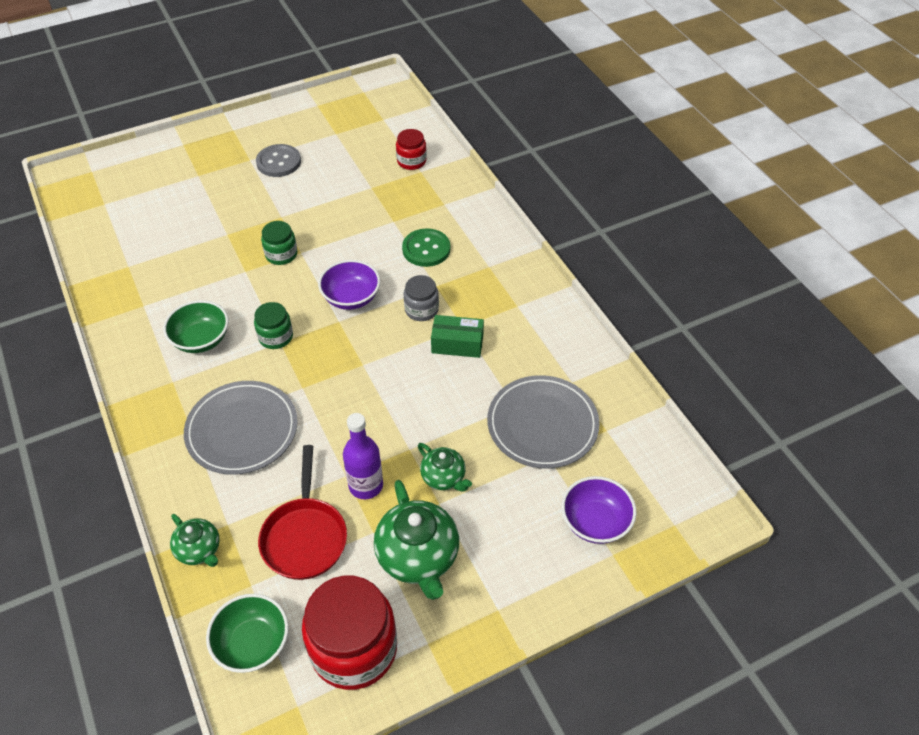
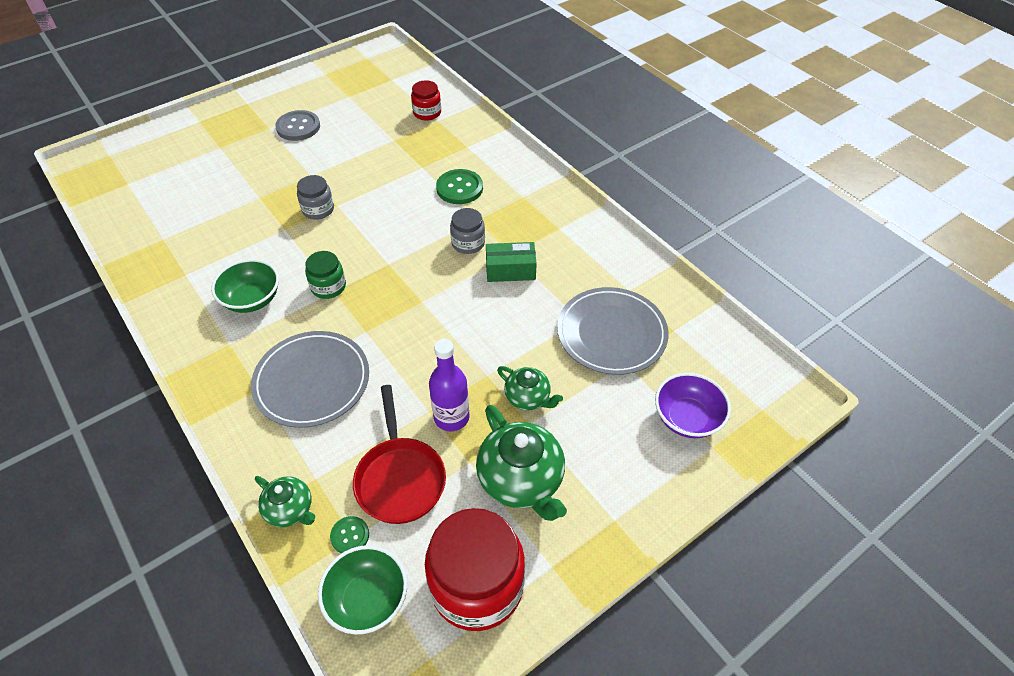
camera: 10 degrees left, 0 degrees up
(248, 583) = (350, 535): none -> green button
(281, 254) = (318, 210): green jar -> grey jar
(351, 298) = (396, 241): purple bowl -> none

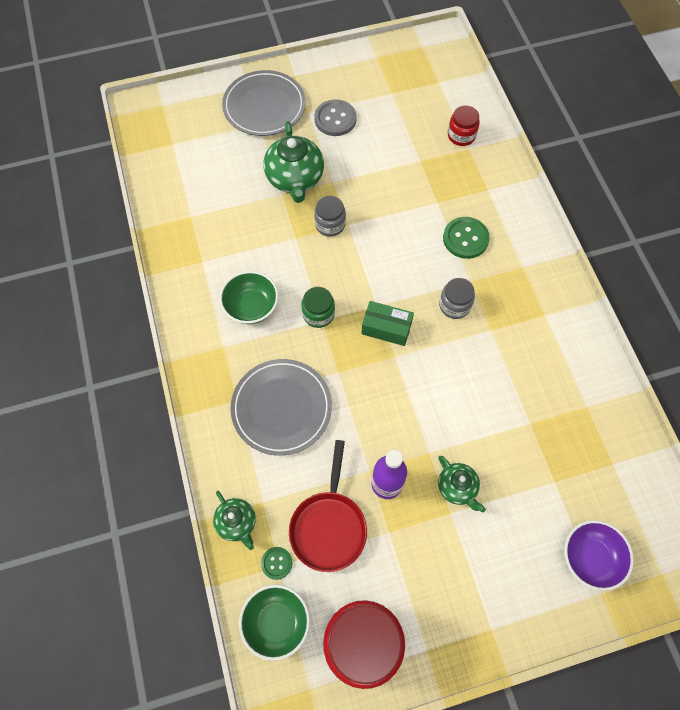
camera: 20 degrees right, 15 degrees up
(510, 270) = (484, 348): green box -> green box (386, 328)
(521, 480) = (426, 564): green teapot -> green teapot (295, 179)
(611, 333) = (553, 448): grey plate -> grey plate (264, 106)

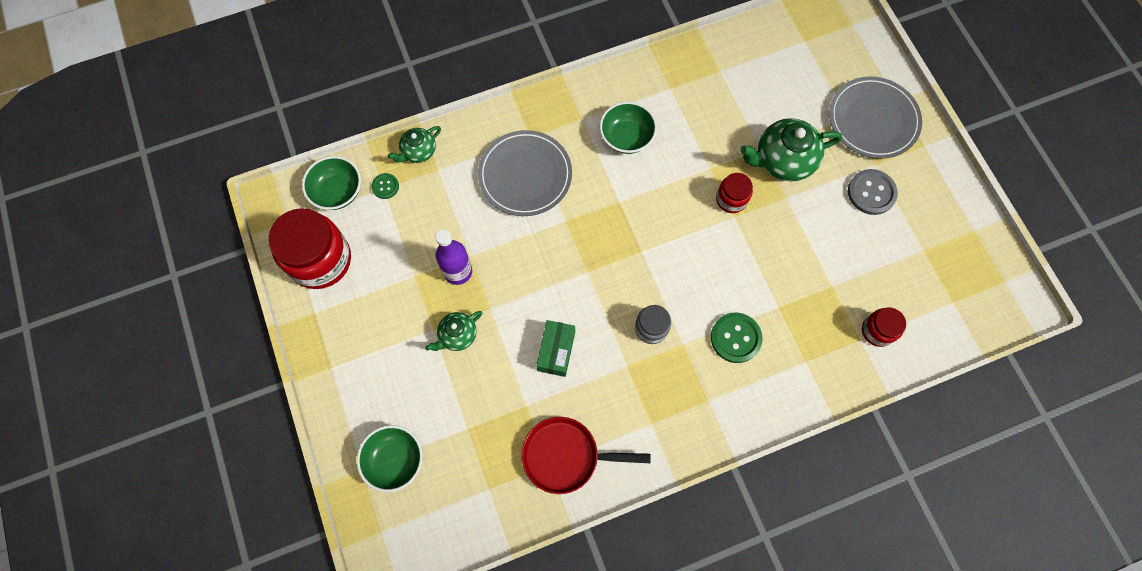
camera: 85 degrees right, 5 degrees up
(318, 314) = (625, 198): green jar -> none
(328, 526) = (418, 225): red pan -> red pan (566, 456)
(330, 224) = (731, 199): grey jar -> red jar
(386, 328) = (617, 262): green box -> green box (556, 351)
(590, 558) = (395, 460): purple bowl -> green bowl

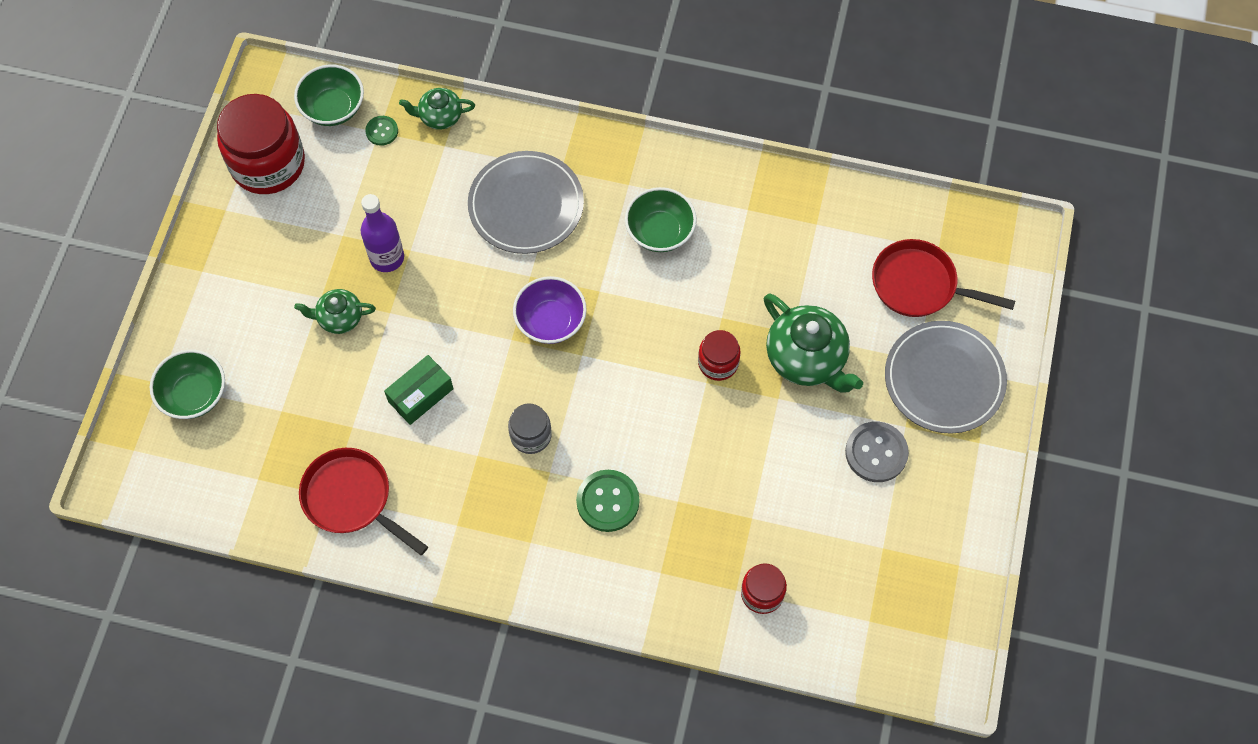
camera: 35 degrees right, 5 degrees down
(603, 242) = (550, 321): none -> purple bowl
(783, 160) = (807, 358): green teapot -> green teapot turned 150 degrees counterclockwise
(811, 70) = (919, 285): none -> red pan

